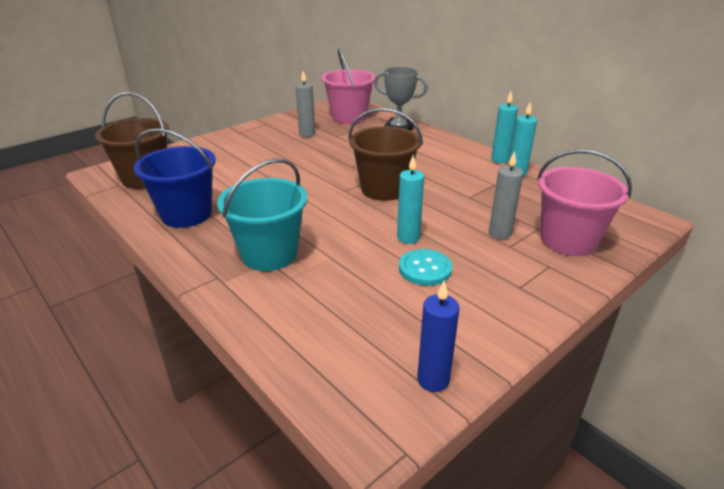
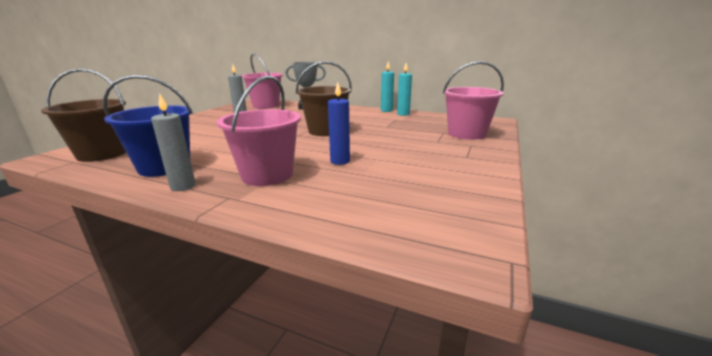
camera: 25 degrees left, 10 degrees down
(269, 254) = (267, 175): turquoise bucket -> pink bucket
(408, 238) = (368, 148): turquoise candle -> none
(425, 269) = (397, 160): turquoise button -> none
(433, 380) = (474, 213): blue candle -> blue candle (340, 161)
(500, 233) = (424, 137): grey candle -> grey candle (183, 186)

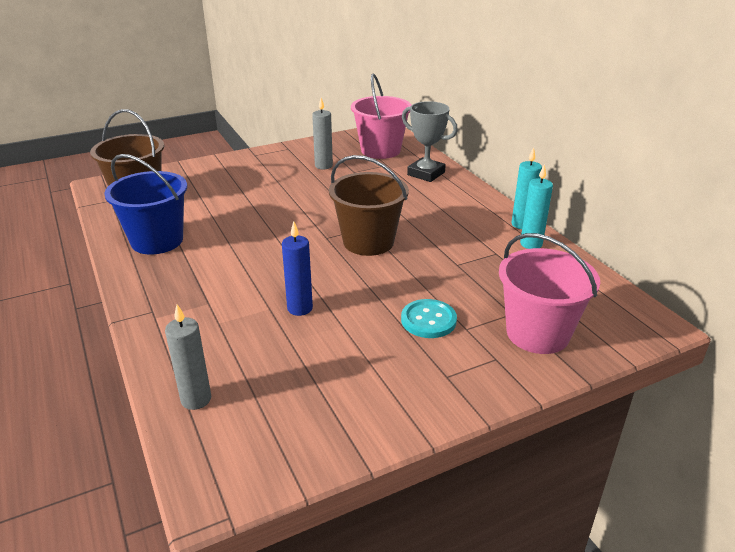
camera: 40 degrees right, 10 degrees up
(183, 186) = (140, 278): grey candle -> grey candle (196, 399)
(267, 175) = (212, 296): pink bucket -> none
(416, 144) = (428, 320): none -> turquoise button

